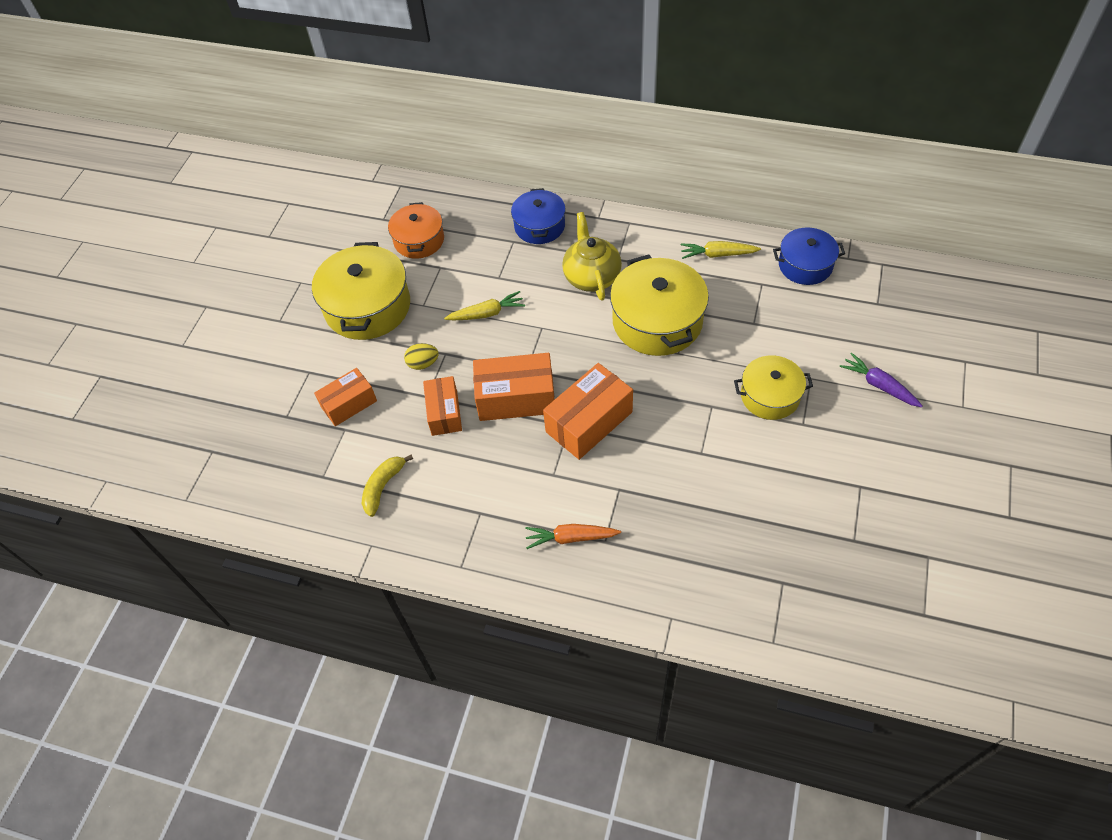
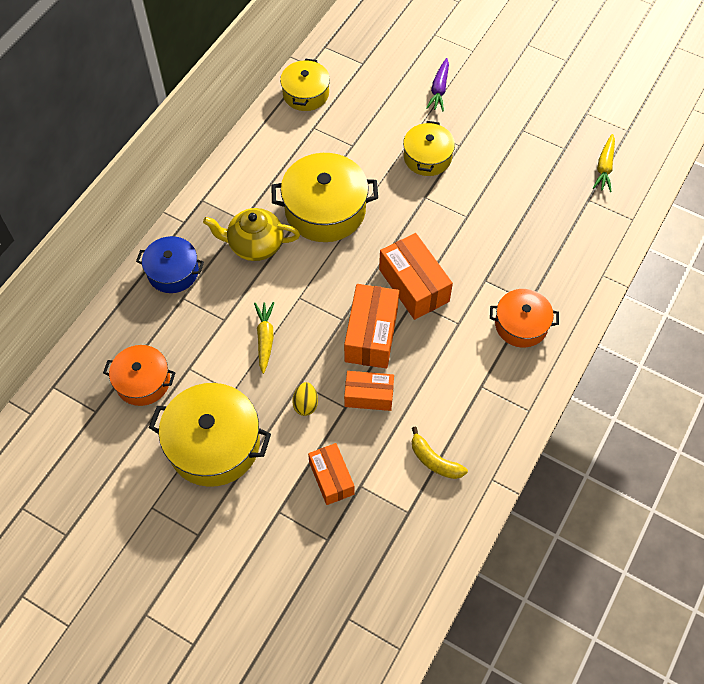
camera: 80 degrees left, 5 degrees up
(570, 538) = (521, 325): orange carrot -> orange pot
(717, 254) = (269, 147): yellow carrot -> yellow carrot (604, 167)
(805, 265) = (305, 94): blue pot -> yellow pot
(879, 385) = (439, 89): purple carrot -> purple carrot turned 45 degrees counterclockwise

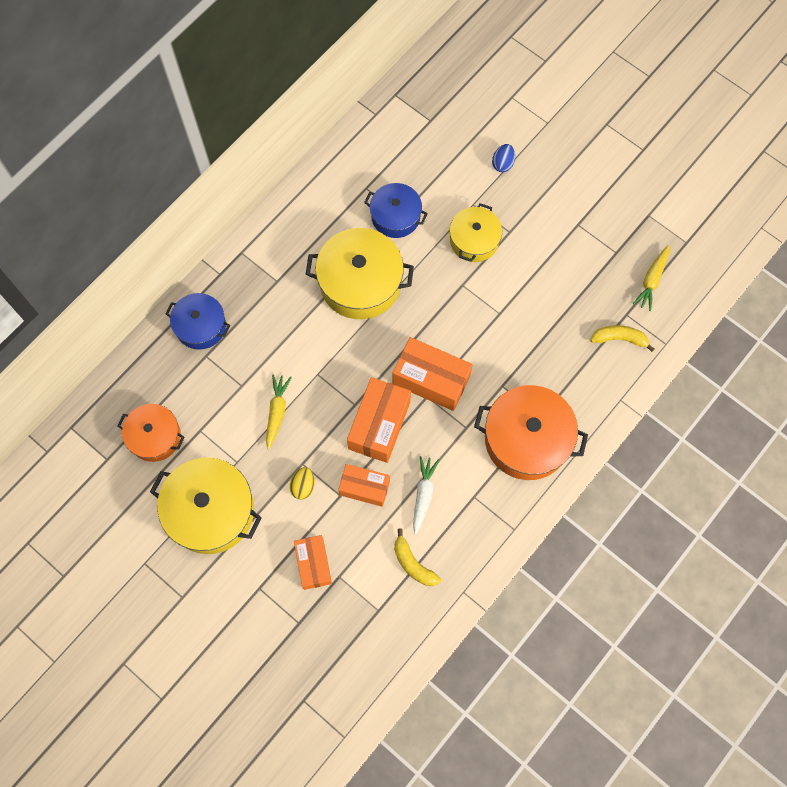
camera: 10 degrees right, 10 degrees up
(255, 245) = (284, 310): yellow teapot -> none
(305, 94) = (365, 147): yellow pot -> none
(347, 148) = (395, 216): none -> blue pot
(414, 285) = (431, 380): orange box -> orange box turned 45 degrees counterclockwise
(430, 393) = (423, 495): none -> white carrot
(439, 89) = (502, 164): purple carrot -> blue egg
(521, 325) = (527, 439): orange pot -> orange pot, size x1.63
(587, 221) = (619, 339): none -> yellow banana

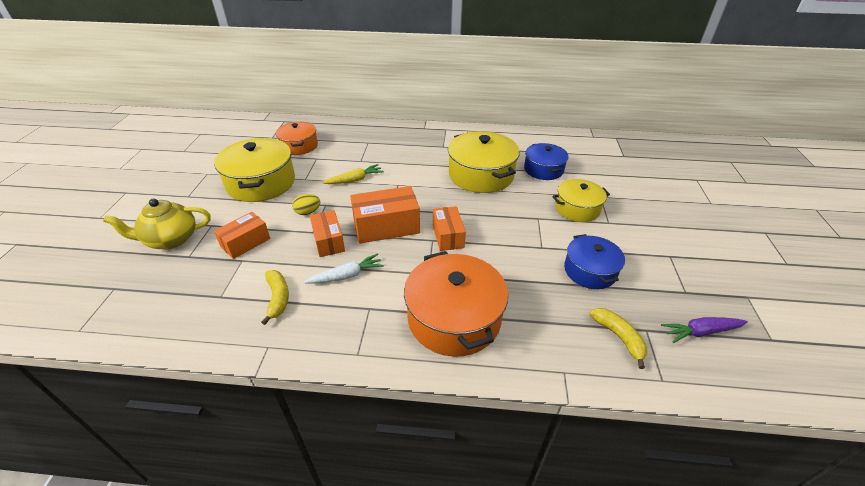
camera: 55 degrees right, 30 degrees down
(201, 326) = (385, 134): blue pot -> blue pot (589, 271)
(258, 633) = (171, 240): none -> yellow teapot
(413, 563) = (278, 298): yellow banana -> yellow banana turned 150 degrees clockwise
(431, 380) = (448, 236): orange box -> orange box, size x0.65
(502, 164) = (648, 196): blue egg -> none
(651, 281) = (701, 332): yellow carrot -> purple carrot

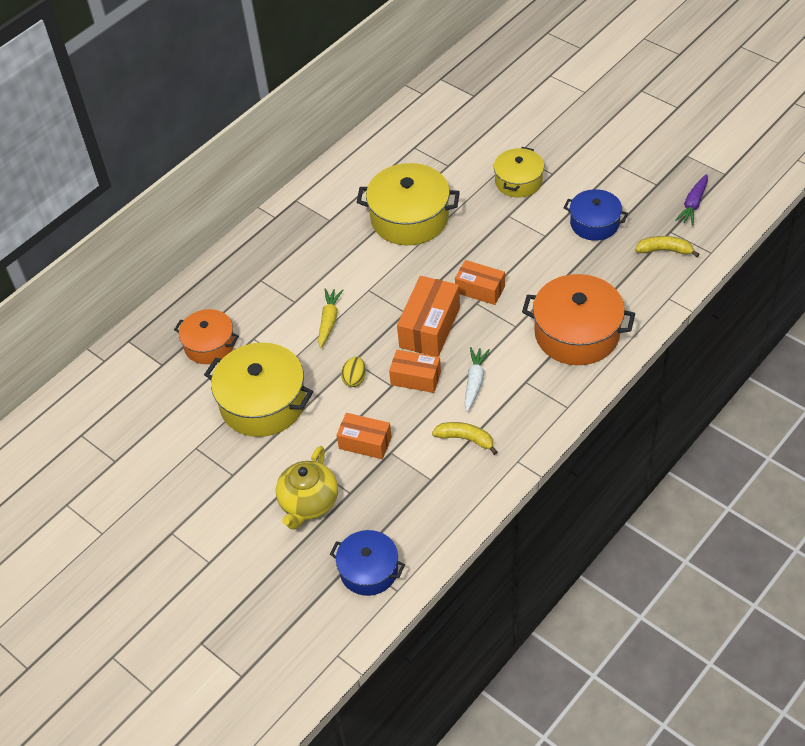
camera: 50 degrees left, 10 degrees up
(245, 243) = (365, 443): orange box -> orange box turned 60 degrees counterclockwise
(543, 169) = (442, 167): blue pot -> blue pot (369, 570)

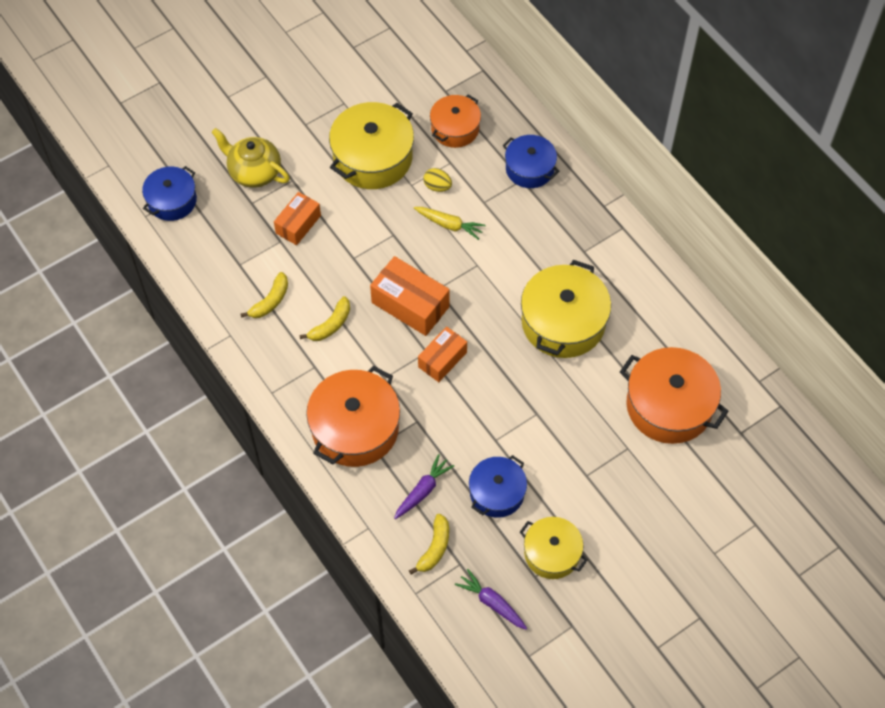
camera: 100 degrees right, 10 degrees up
(246, 277) = (529, 169): none -> blue pot
(354, 379) = (372, 231): yellow egg -> yellow egg (437, 186)
(415, 378) = (354, 279): orange box -> none
(466, 138) = (669, 405): none -> orange pot
(474, 382) = (331, 325): white carrot -> yellow banana
(518, 181) = (584, 438): yellow pot -> yellow pot (551, 553)
(615, 271) = (423, 490): none -> purple carrot

